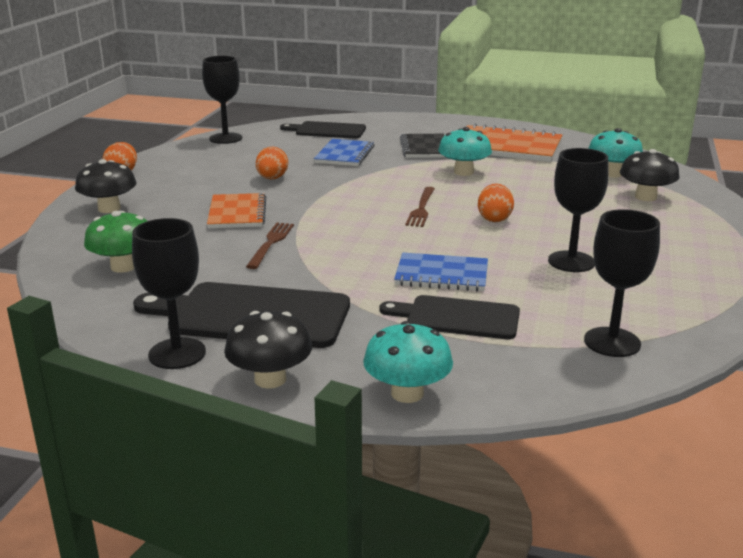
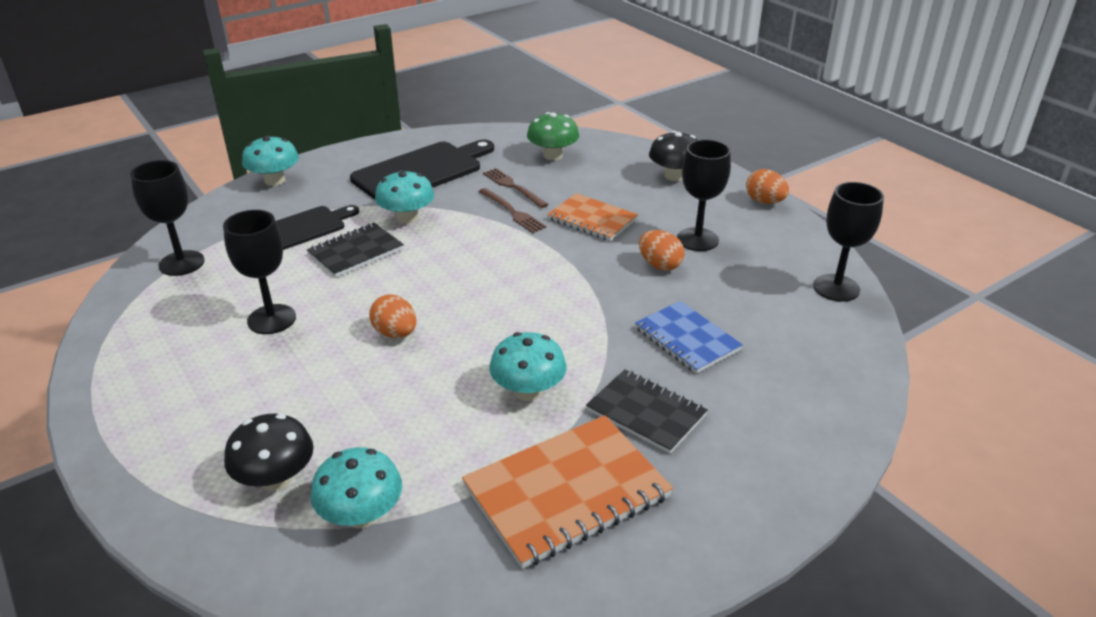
camera: 130 degrees right, 10 degrees up
(177, 353) = (417, 142): black goblet -> black goblet (697, 239)
(270, 379) = (352, 155): black mushroom -> none
(327, 131) = (804, 372): black cutting board -> none
(354, 280) = (407, 218): none -> turquoise mushroom
(421, 209) = (475, 307): brown fork -> brown fork (513, 187)
(441, 275) = (356, 252): blue notebook -> black notebook

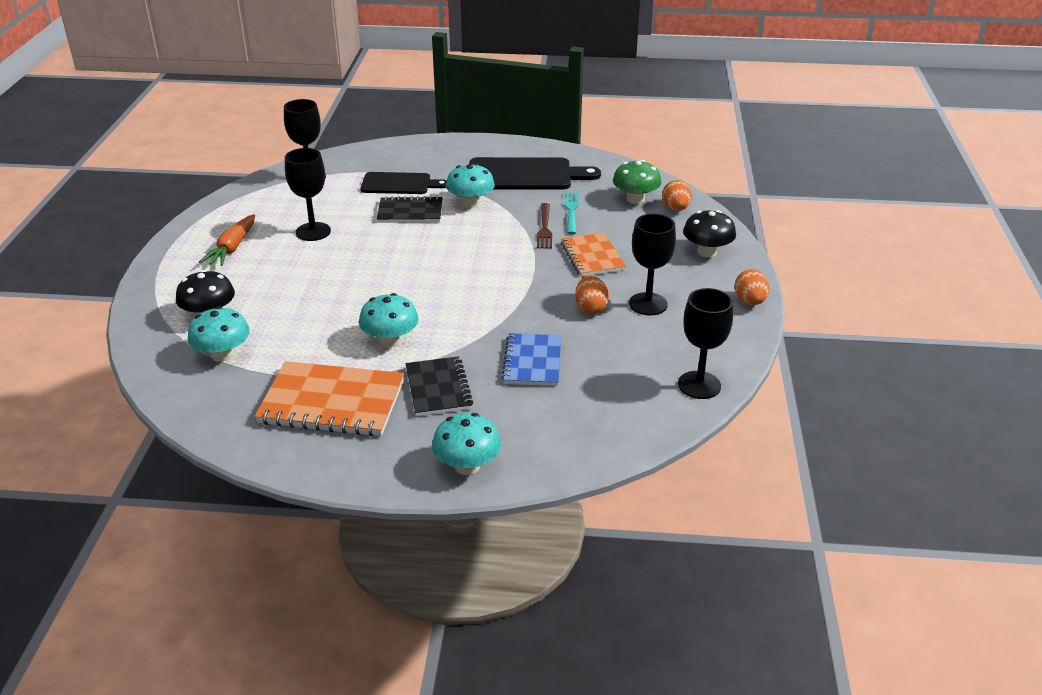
camera: 40 degrees right, 0 degrees up
(191, 383) = (232, 247): none -> orange carrot
(275, 180) = (425, 145): turquoise mushroom -> turquoise mushroom (467, 466)
(395, 333) = (365, 271): orange egg -> orange egg (675, 208)
(513, 187) = (571, 211): brown fork -> turquoise fork

